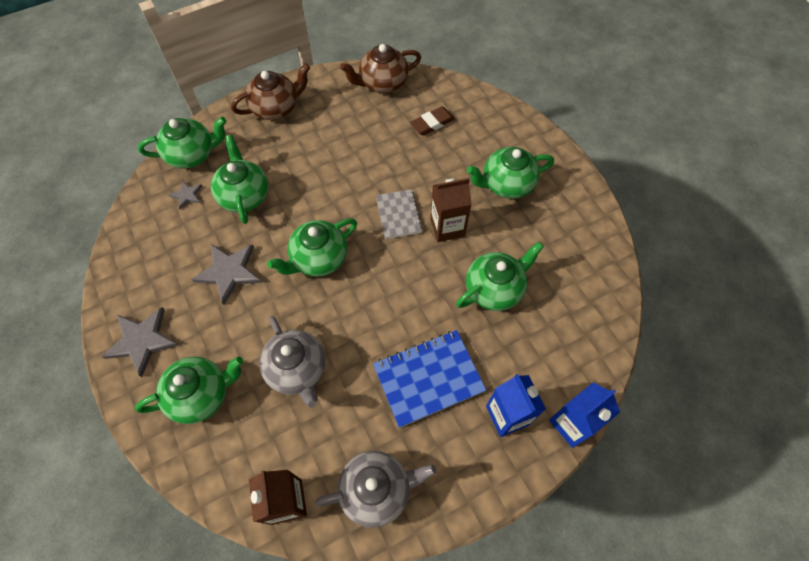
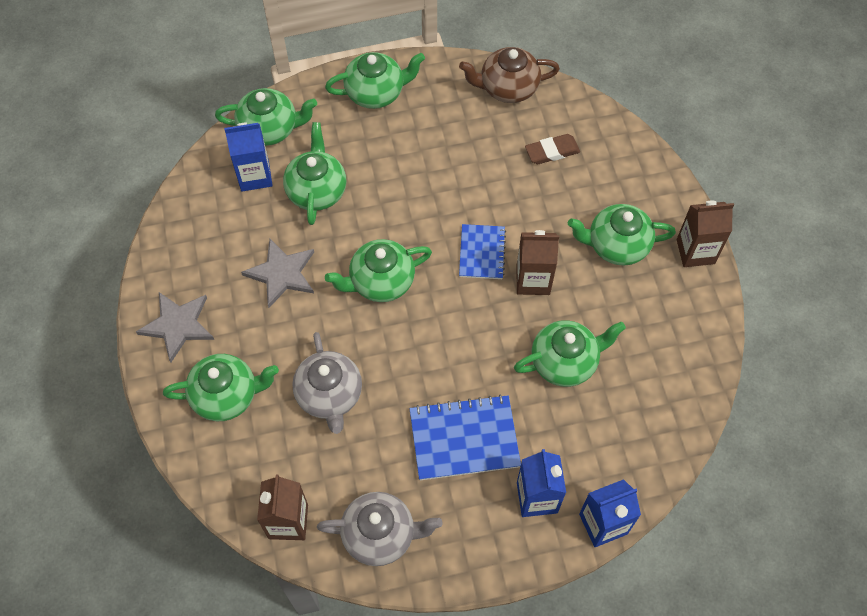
camera: 15 degrees right, 0 degrees up
(187, 195) = (255, 176): grey star -> blue carton
(276, 108) = (376, 93): brown teapot -> green teapot
(398, 215) = (482, 253): grey notebook -> blue notebook
(570, 175) = (695, 251): none -> brown carton

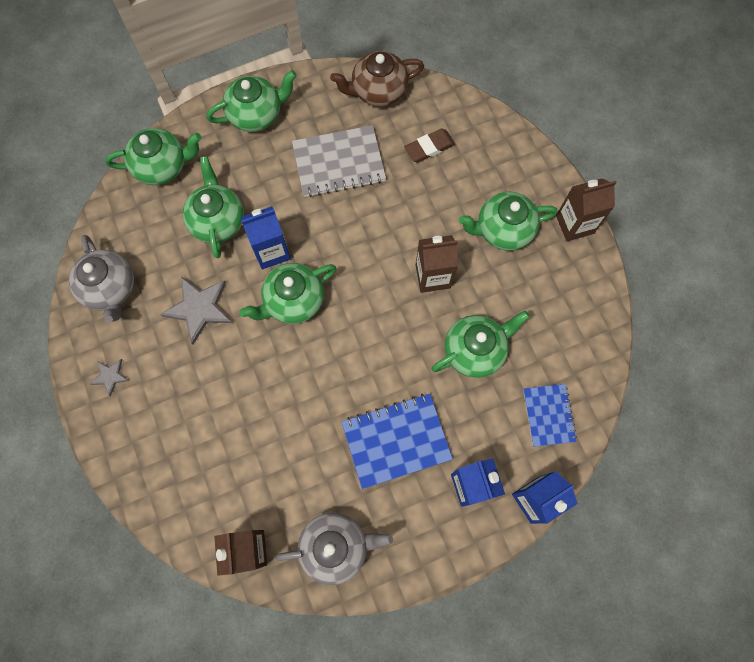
camera: 10 degrees left, 10 degrees up
(178, 325) = (110, 376): grey star -> grey star, size x0.53
(226, 395) = (169, 437): green teapot -> none
(255, 176) = (156, 215): blue carton -> blue carton (271, 251)
(329, 395) = (265, 420): grey teapot -> grey teapot (110, 288)
(453, 152) = (338, 163): none -> grey notebook
(482, 253) = (381, 257): blue notebook -> blue notebook (548, 415)

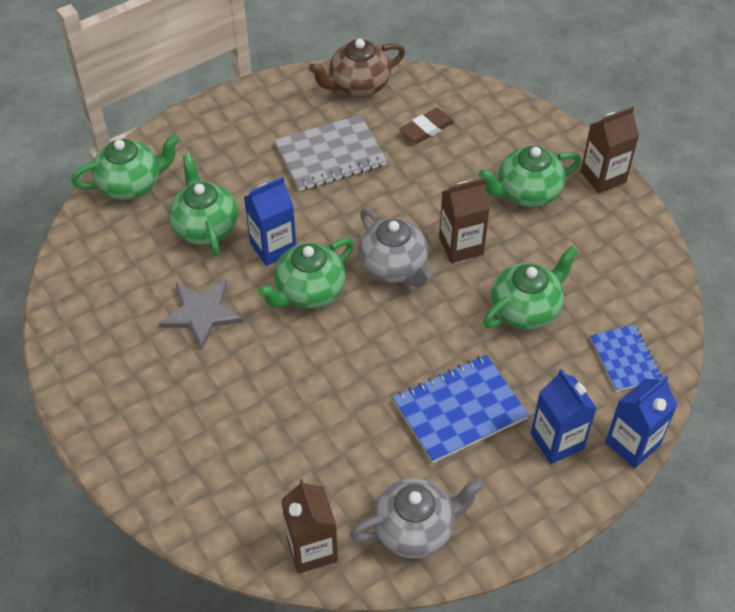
camera: 10 degrees left, 20 degrees down
(110, 288) = (92, 309): grey teapot -> grey teapot (393, 266)
(110, 376) = (109, 396): grey star -> none
(256, 114) = (228, 123): green teapot -> none

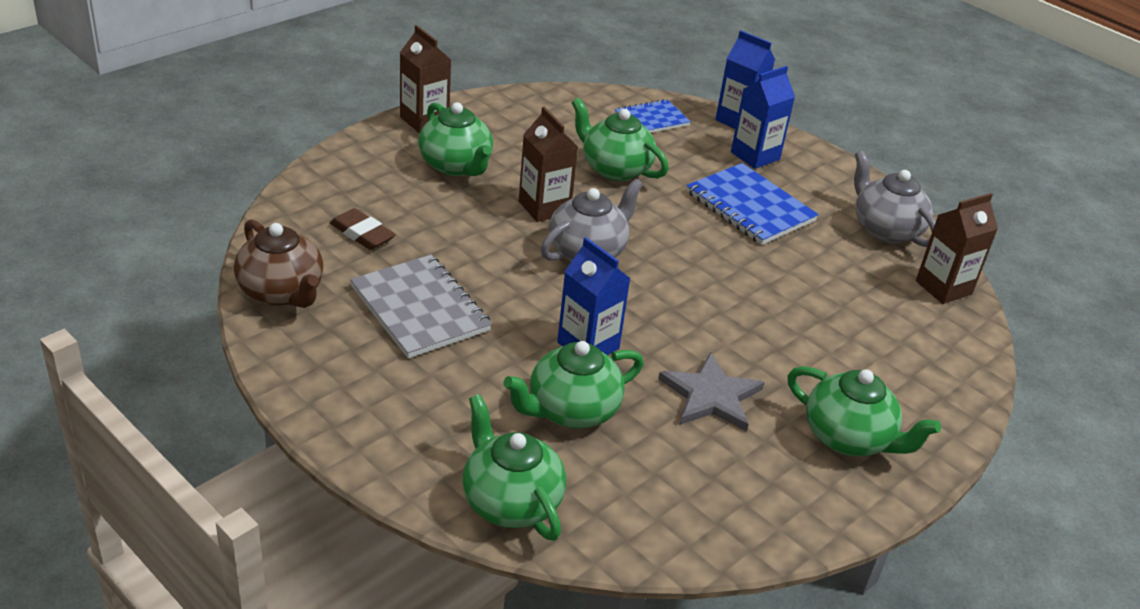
camera: 105 degrees left, 15 degrees down
(309, 291) = (644, 311): green teapot -> green teapot (848, 438)

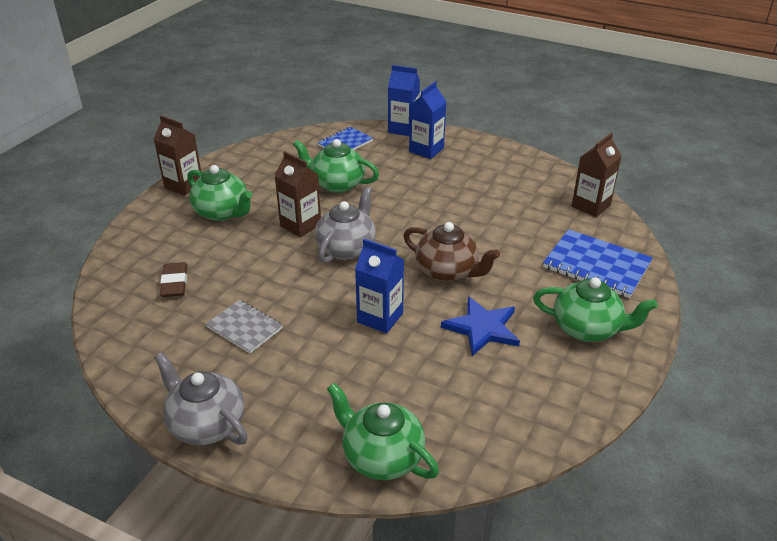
camera: 15 degrees left, 0 degrees up
(282, 292) = (131, 347): brown teapot -> brown teapot (447, 272)
(362, 233) = (174, 283): brown eraser -> brown eraser turned 60 degrees clockwise
(420, 309) = (244, 328): grey notebook -> grey notebook, size x0.63
(571, 410) = (392, 370): green teapot -> none
(711, 396) = (482, 328): grey star -> blue star
(750, 207) = (440, 186): blue notebook -> blue notebook (596, 265)
(885, 229) = (534, 177): grey teapot -> grey teapot (206, 424)

